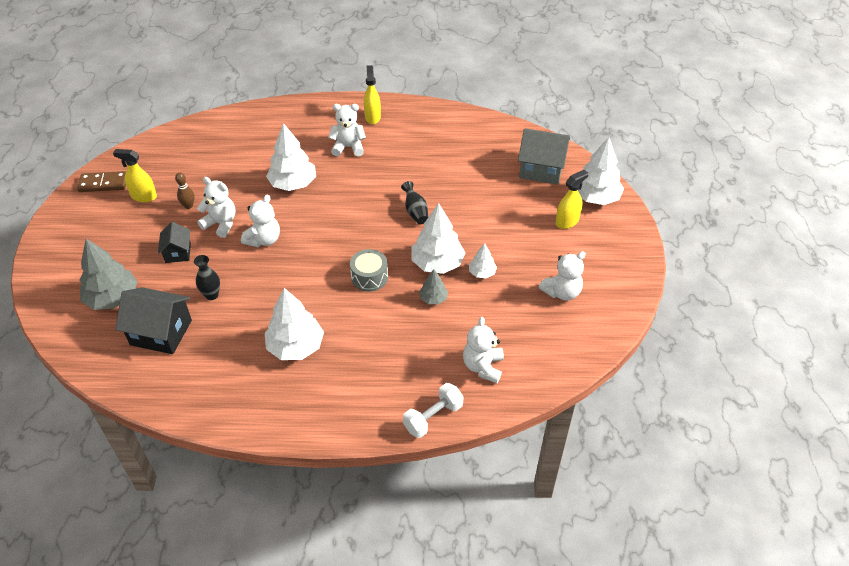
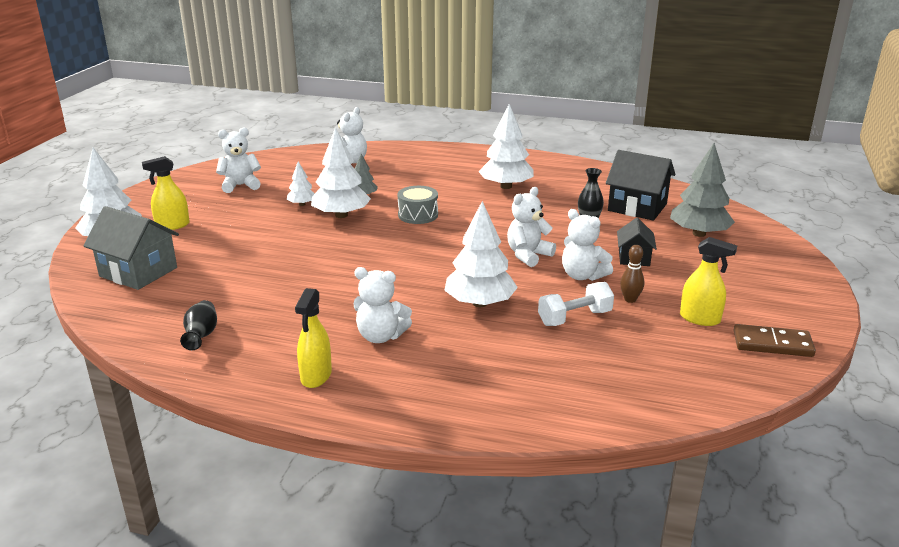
camera: 165 degrees left, 20 degrees down
(415, 212) = (334, 255): black vase -> black vase (201, 336)
(433, 417) = (406, 148): white dumbbell -> white dumbbell (574, 318)

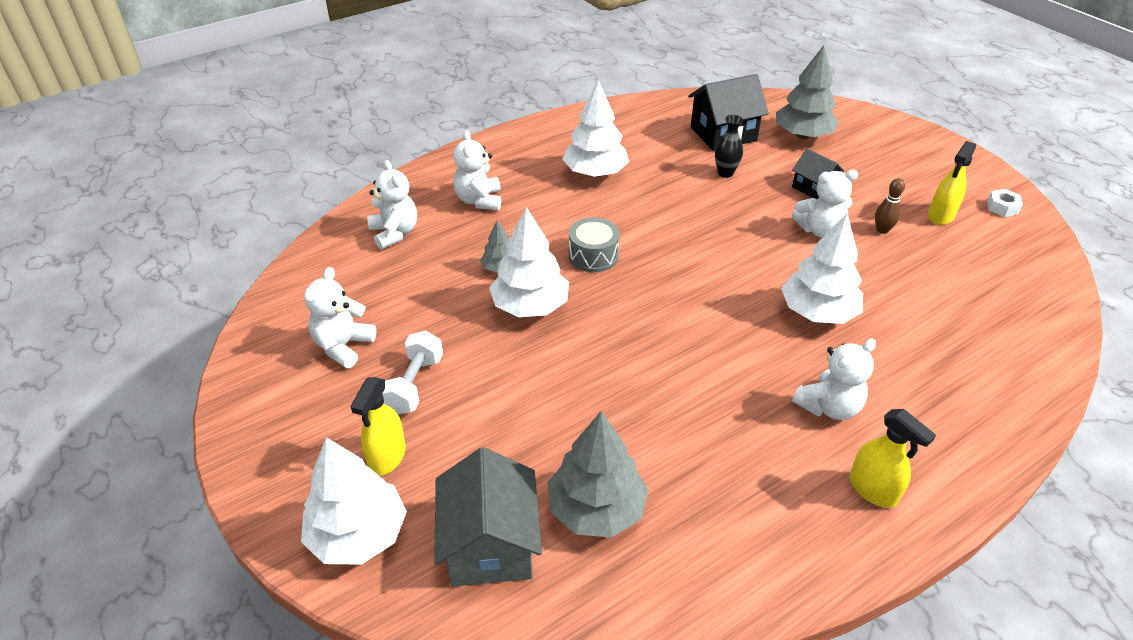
camera: 50 degrees left, 15 degrees up
(138, 272) = (490, 545): grey house -> grey house turned 75 degrees counterclockwise
(195, 290) = (596, 509): none -> grey tree
(201, 336) = (715, 548): black vase -> none
(302, 204) = (465, 321): white tree -> none
(528, 255) = (752, 237): white teddy bear -> white teddy bear (479, 200)
(574, 318) = (889, 274): white dumbbell -> white dumbbell (414, 385)
(700, 319) = (940, 216): yellow spray bottle -> yellow spray bottle turned 150 degrees clockwise
(772, 344) = (1002, 207): brown domino -> white nut

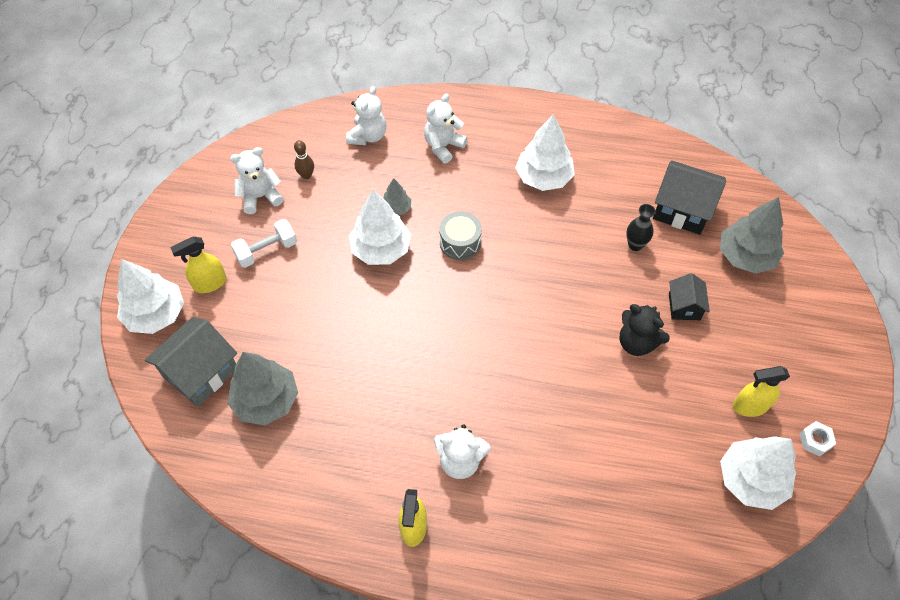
camera: 45 degrees right, 15 degrees up
(817, 312) = (544, 398): white tree -> white tree (751, 480)
(819, 230) = (637, 342): white teddy bear -> black teddy bear
(882, 230) = (684, 379): brown bowling pin -> brown bowling pin (306, 175)

